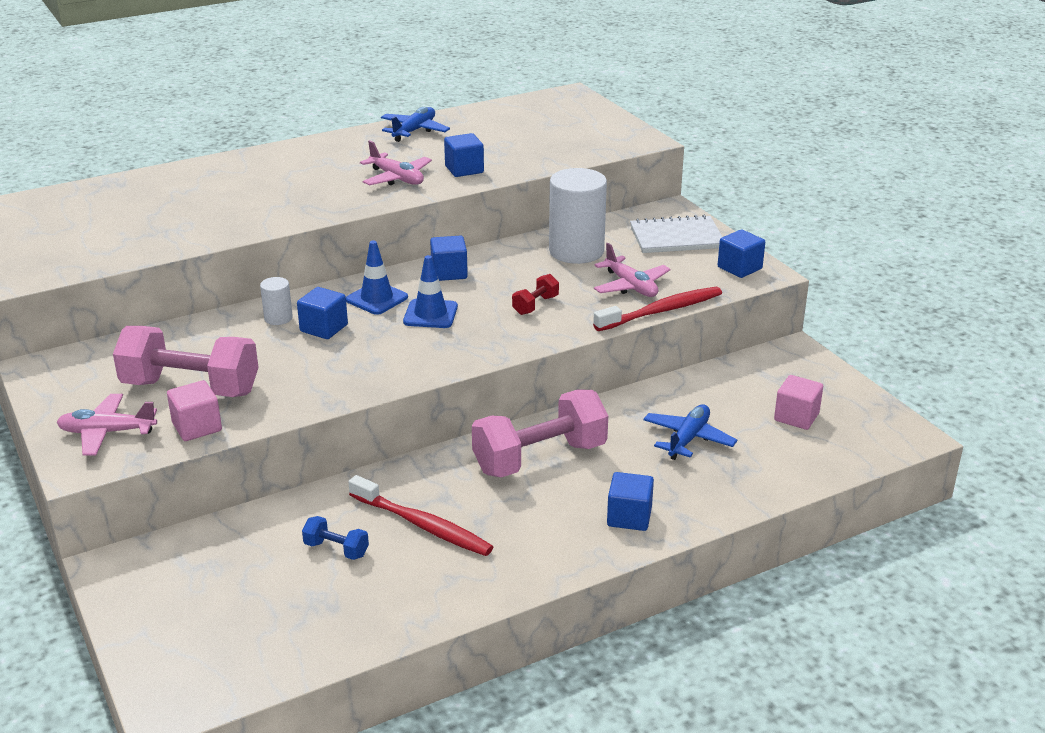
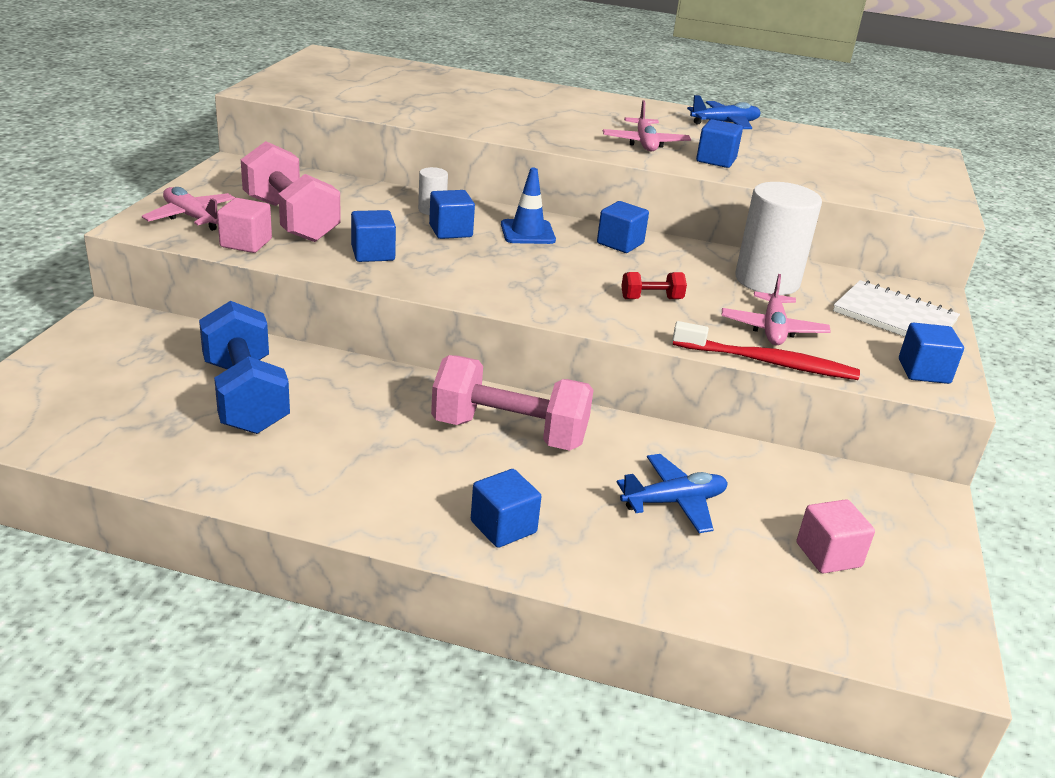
camera: 40 degrees right, 0 degrees up
(305, 379) = (373, 253): none -> blue cube
(336, 549) = (245, 396): blue dumbbell -> blue dumbbell, size x2.25
(423, 525) = (332, 421): red toothbrush -> none
(430, 314) = (549, 262): blue traffic cone -> none

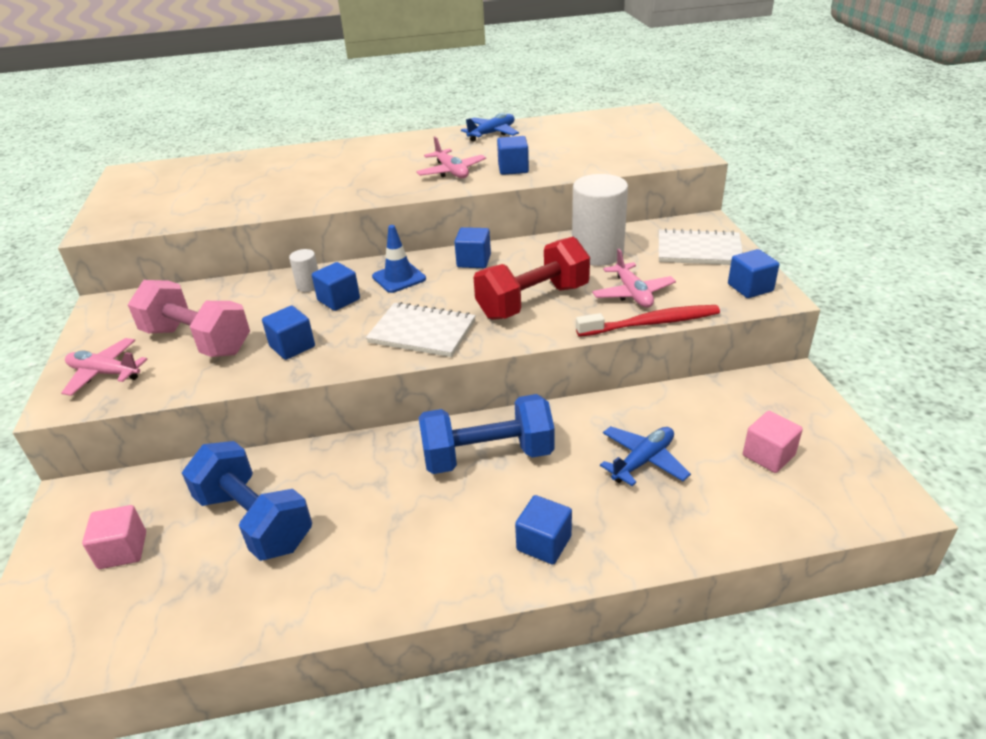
camera: 20 degrees left, 5 degrees up
(246, 243) = (175, 380): pink cube -> pink cube (123, 550)
(509, 285) = (422, 332): none -> white notebook
(509, 432) = (488, 456): pink dumbbell -> blue dumbbell
(651, 299) = (533, 301): red dumbbell -> red dumbbell, size x2.25

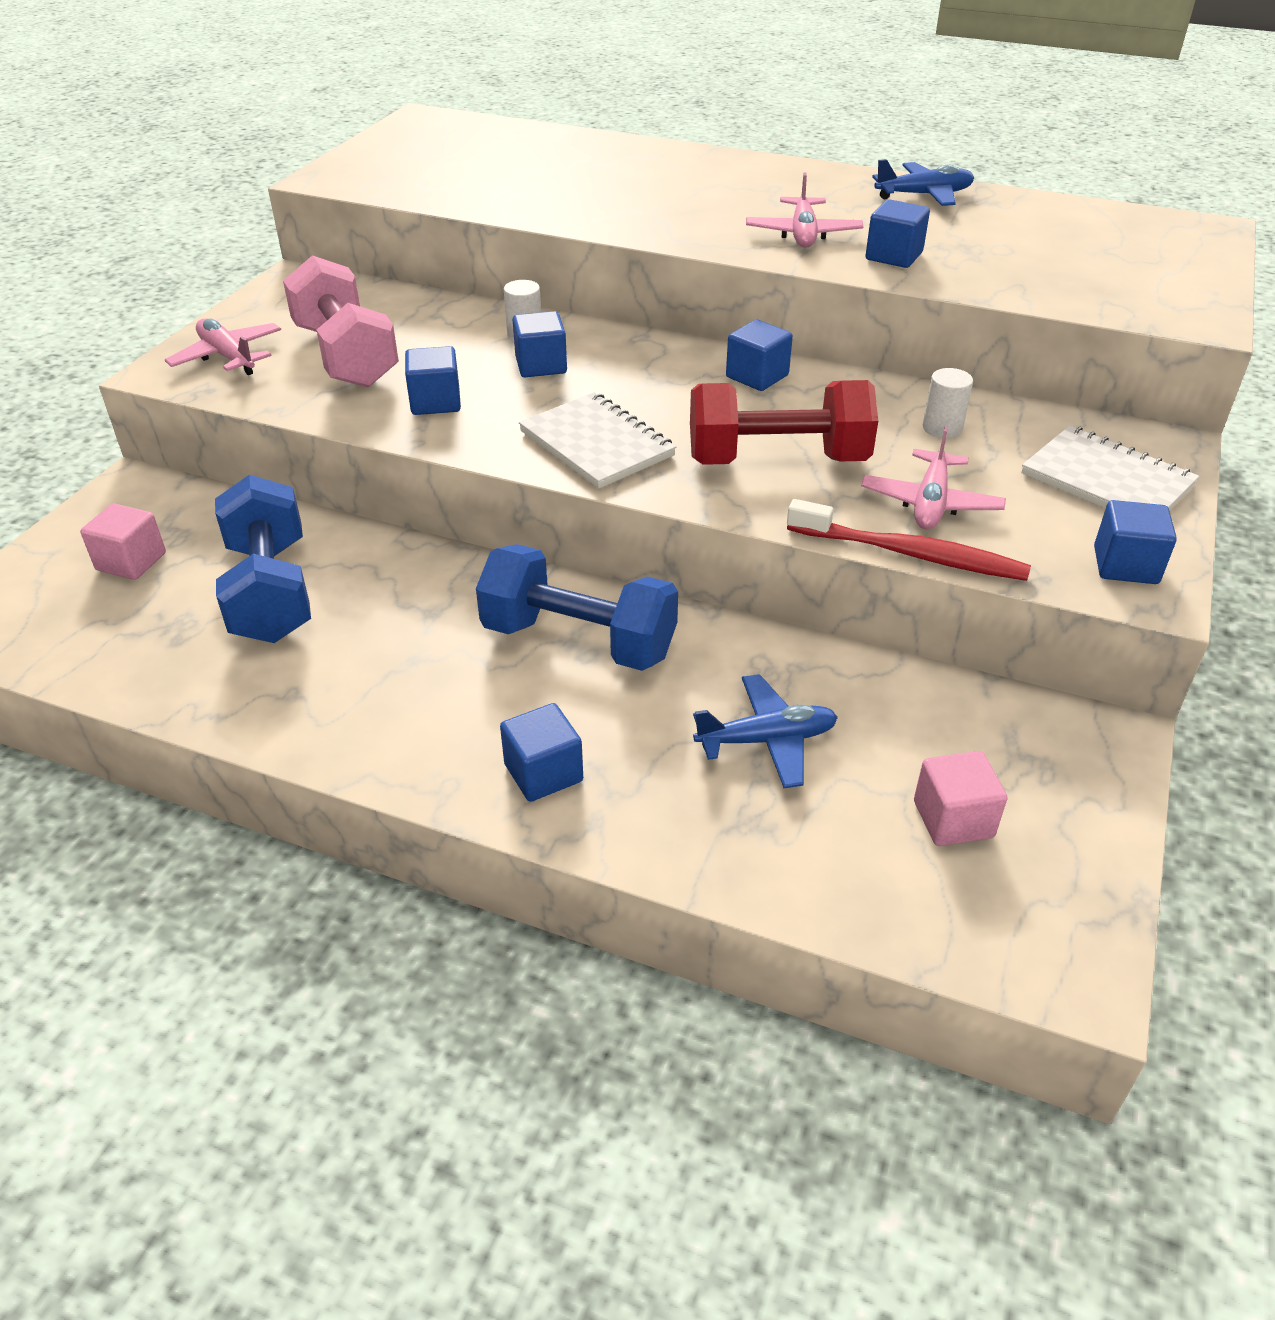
camera: 30 degrees right, 5 degrees up
(399, 278) = (639, 364): blue traffic cone -> none
(597, 253) = (942, 428): white cylinder -> white cylinder, size x0.46

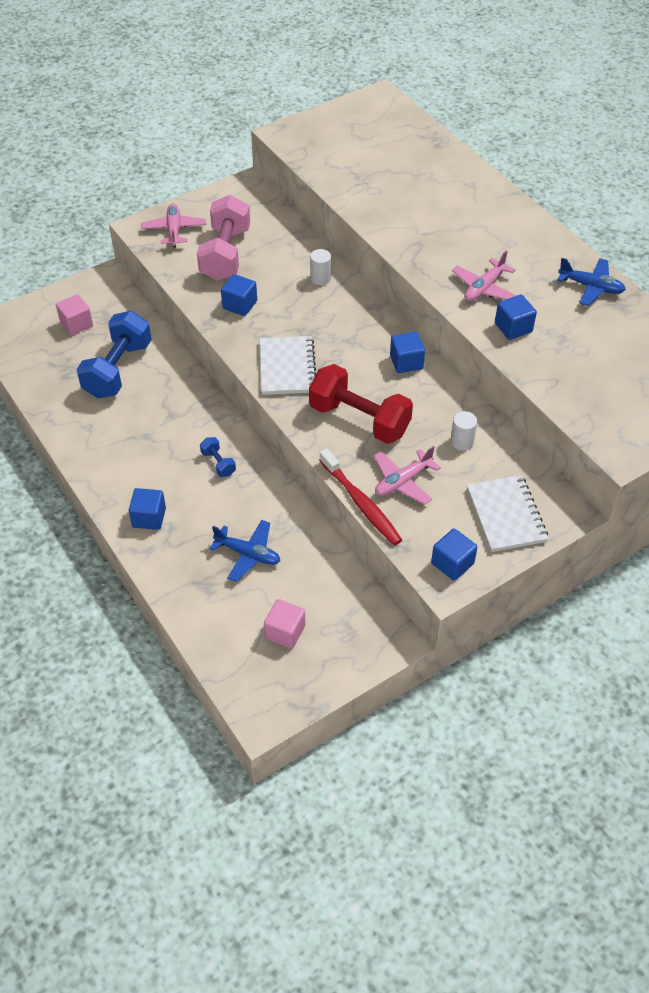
camera: 35 degrees right, 10 degrees up
(541, 365) = (309, 303): blue cube -> none
(579, 640) = (218, 463): blue dumbbell -> blue dumbbell, size x0.44

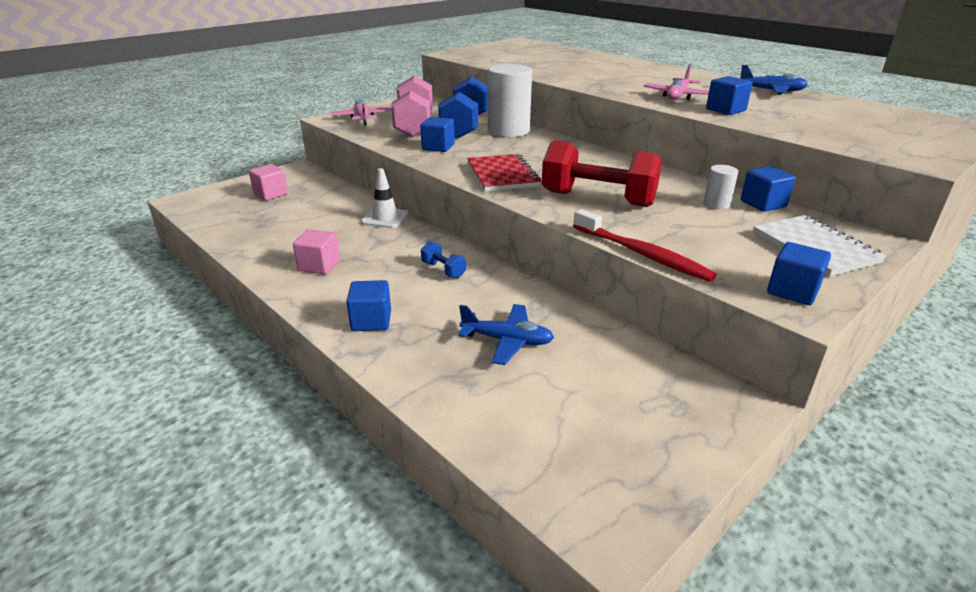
camera: 10 degrees left, 20 degrees down
(118, 370) = (317, 217): blue dumbbell -> blue dumbbell (465, 127)
(181, 379) = (385, 218): none -> white traffic cone
(285, 632) = (592, 415): pink cube -> pink cube (319, 265)
(287, 367) = (502, 175): white notebook -> red notebook
(320, 278) = (508, 131): white cylinder -> white cylinder, size x2.16
(403, 481) = (677, 234): pink plane -> none
(406, 362) = (620, 165): blue cube -> blue cube (763, 204)

